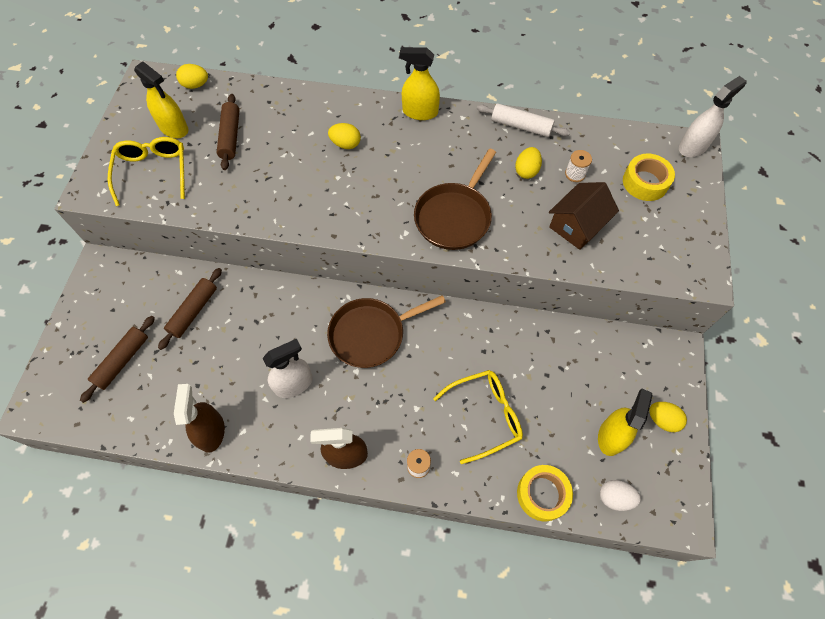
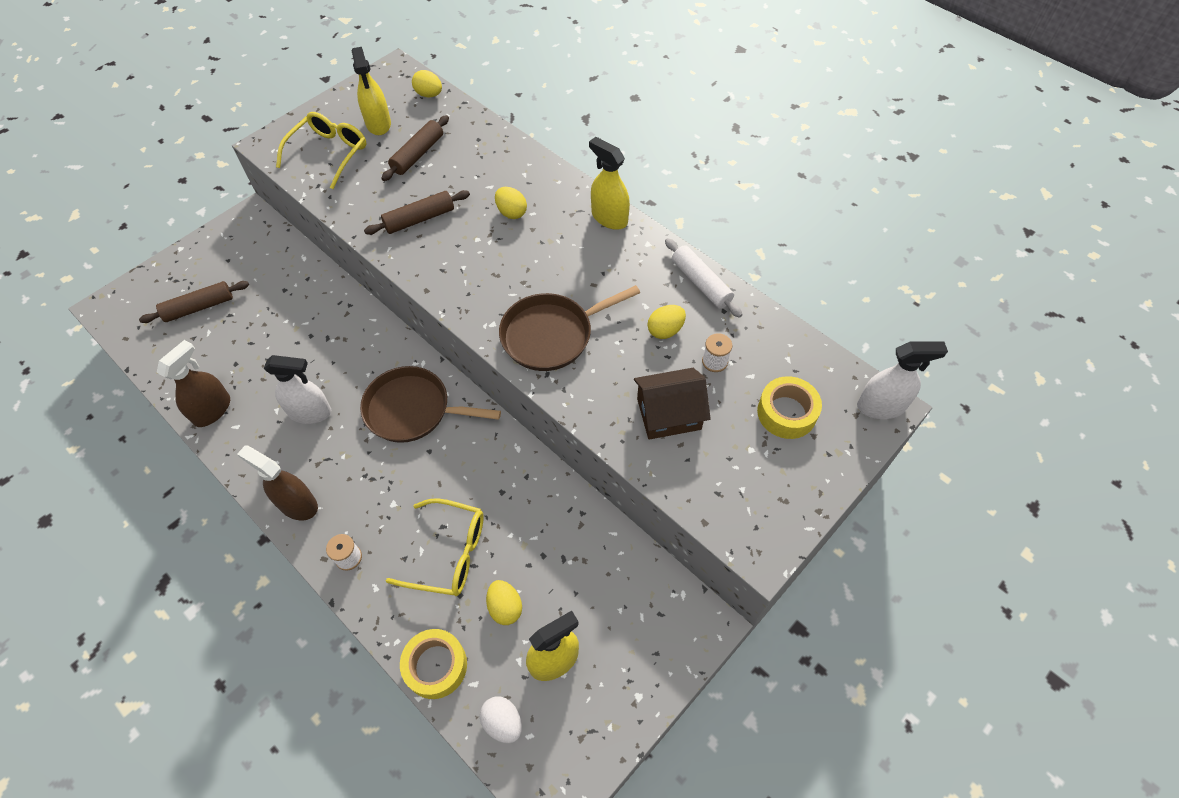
camera: 35 degrees right, 5 degrees down
(194, 311) = (286, 298): brown rolling pin -> brown rolling pin (419, 219)
(662, 420) = (623, 682): yellow egg -> yellow egg (505, 607)

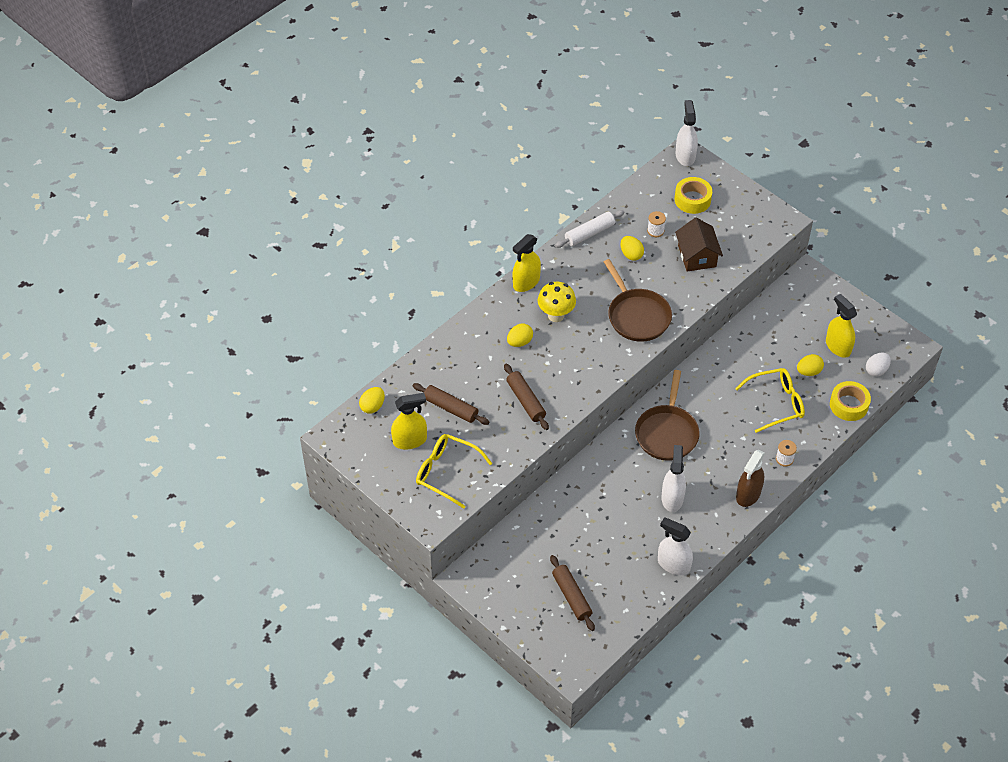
camera: 90 degrees left, 5 degrees down
(212, 410) = (673, 564): brown spray bottle -> white spray bottle
(448, 553) = (776, 403): yellow glasses -> yellow glasses turned 60 degrees clockwise
(554, 247) = (556, 315): none -> yellow mushroom

